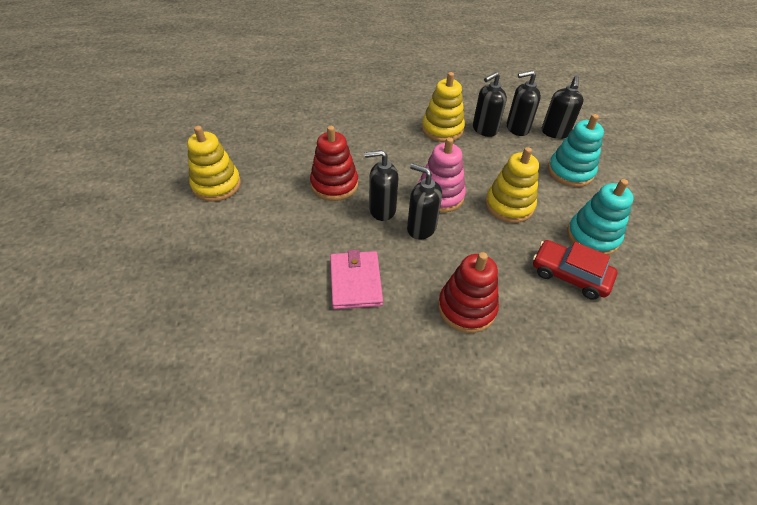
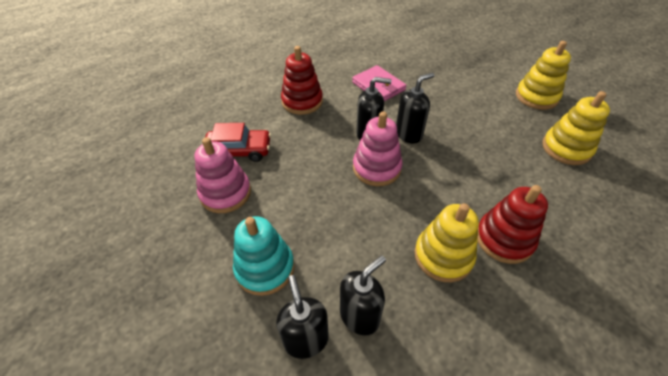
camera: 150 degrees right, 0 degrees up
(334, 184) = (465, 136): red stacking toy -> red stacking toy (504, 239)
(484, 129) = (397, 286): black soap dispenser -> none
(509, 205) = (312, 188): yellow stacking toy -> yellow stacking toy (566, 148)
(592, 236) = (225, 193): turquoise stacking toy -> pink stacking toy

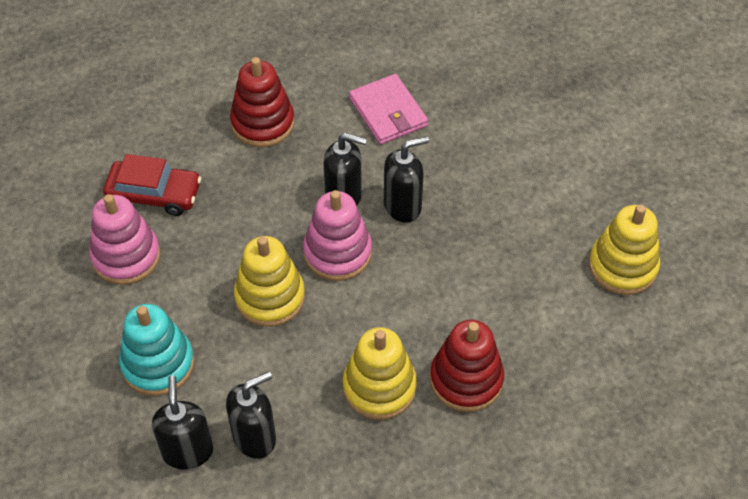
camera: 10 degrees right, 5 degrees up
(536, 97) = (628, 171): yellow stacking toy -> yellow stacking toy (270, 297)

